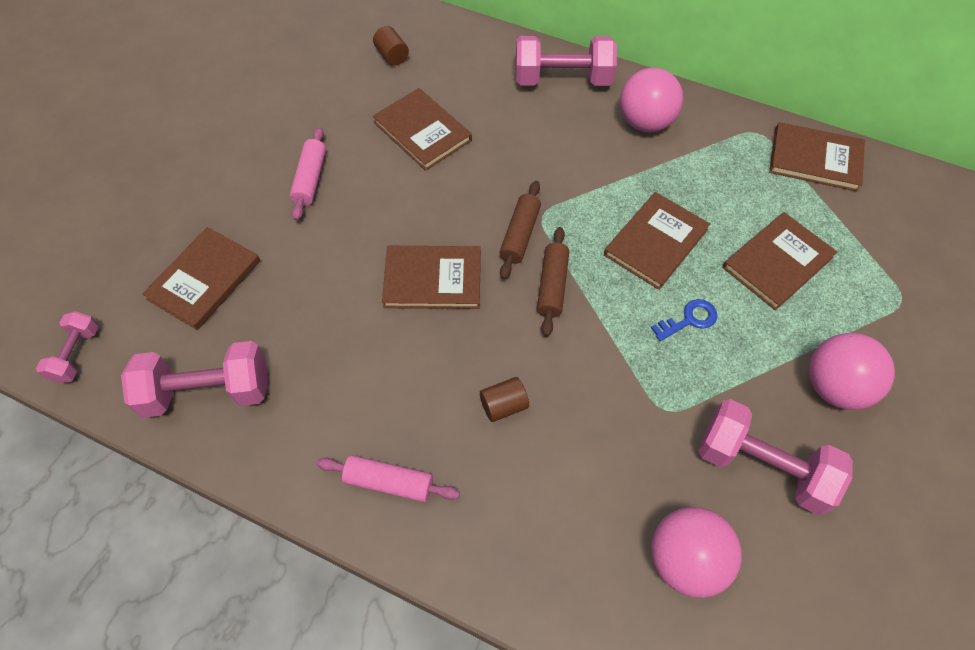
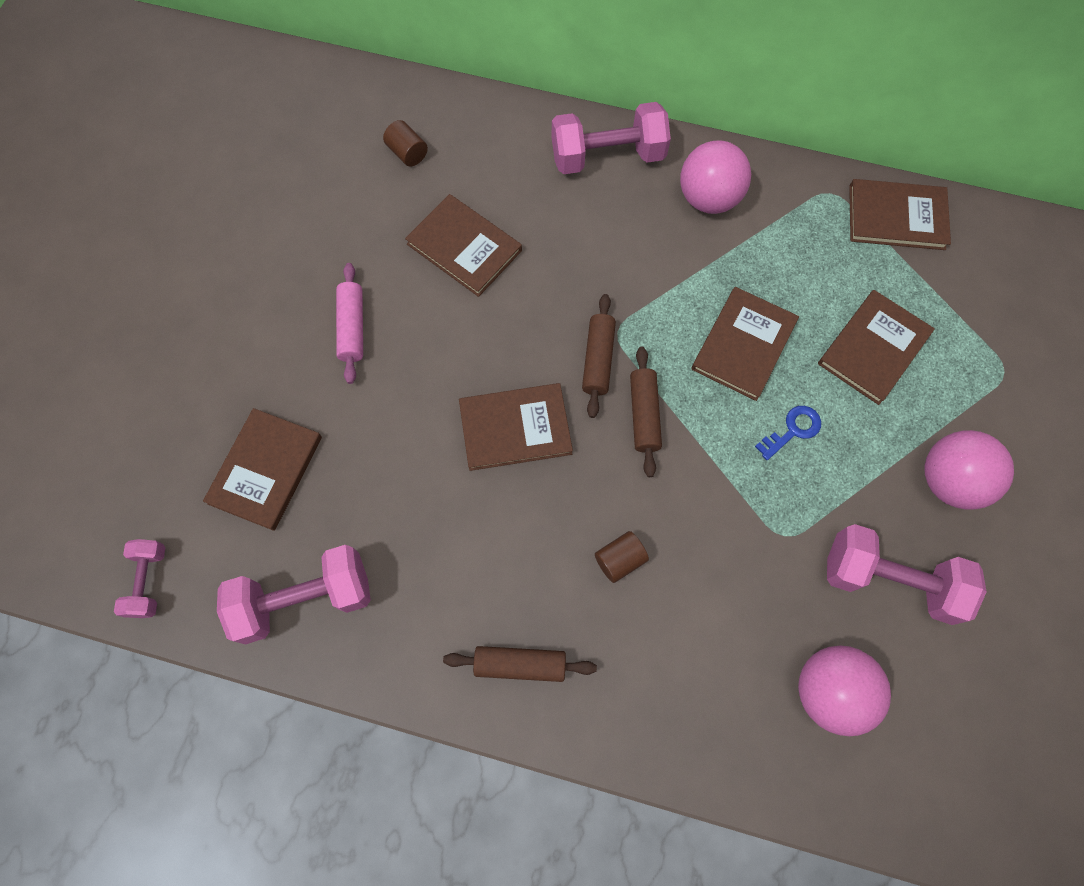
camera: 10 degrees left, 10 degrees up
(389, 483) = (520, 665): pink rolling pin -> brown rolling pin

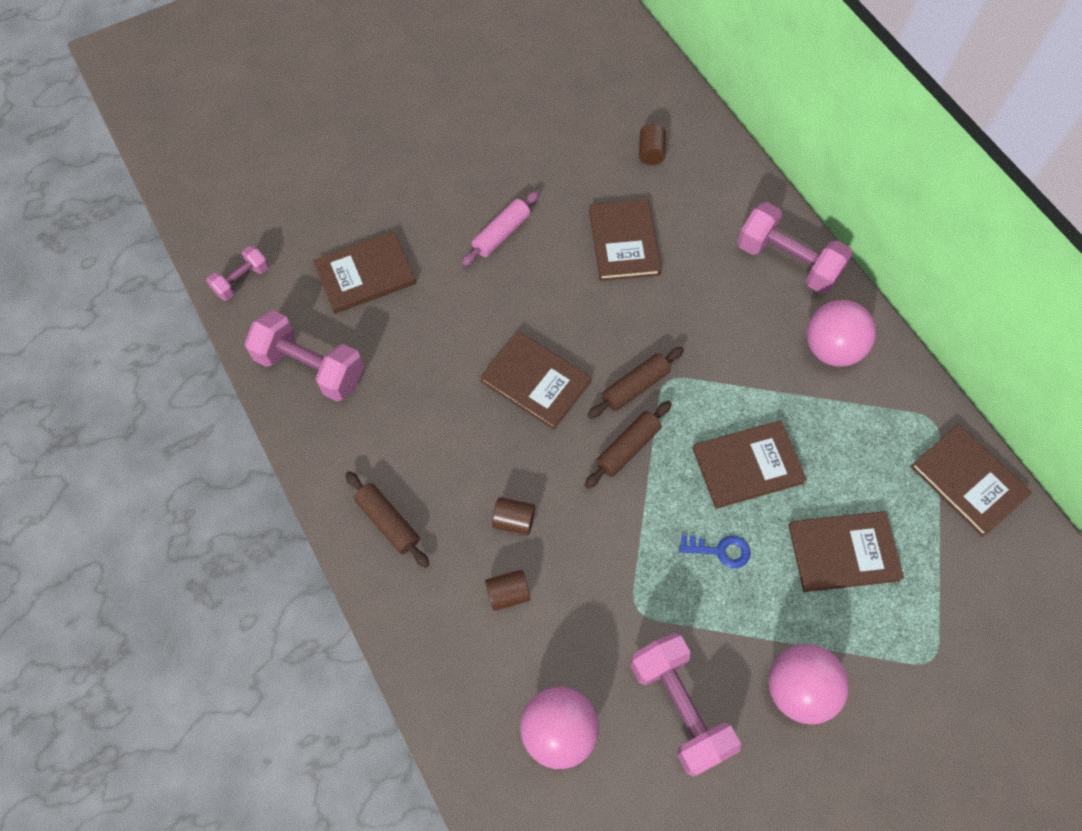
camera: 45 degrees right, 5 degrees down
(678, 624) = (508, 594): none -> brown cylinder

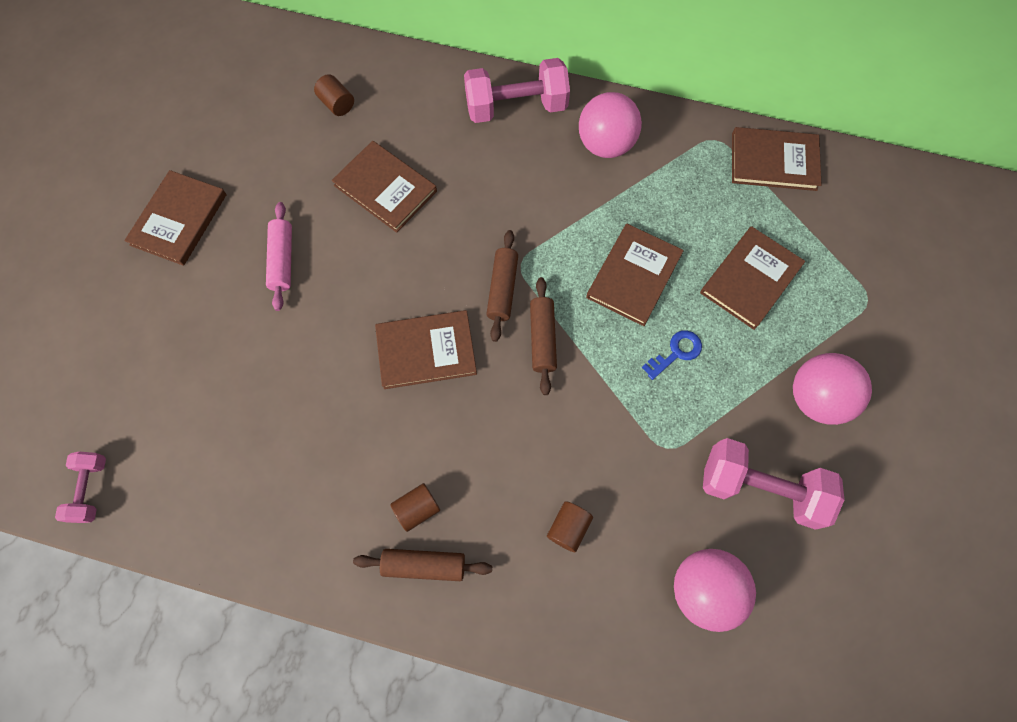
camera: 45 degrees left, 5 degrees up
(310, 368) = (231, 505): pink dumbbell -> none
(365, 275) = (200, 388): brown book -> brown book (179, 219)
(514, 520) = (517, 470): brown cylinder -> brown cylinder (417, 509)

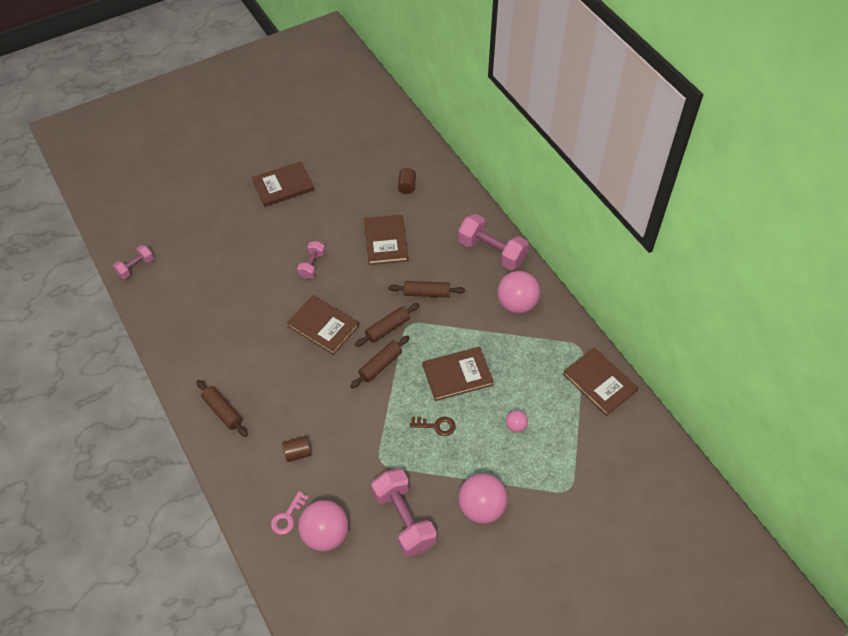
camera: 45 degrees right, 15 degrees down
(282, 260) = (306, 237): pink rolling pin -> none
(329, 288) = (312, 265): none -> pink dumbbell
(417, 509) = (245, 387): brown cylinder -> none
(499, 211) = (426, 293): none -> brown rolling pin
(641, 613) = (287, 517): none -> pink key
(676, 352) = (436, 426): blue key -> brown key
(750, 279) = (516, 426): brown book -> pink ball

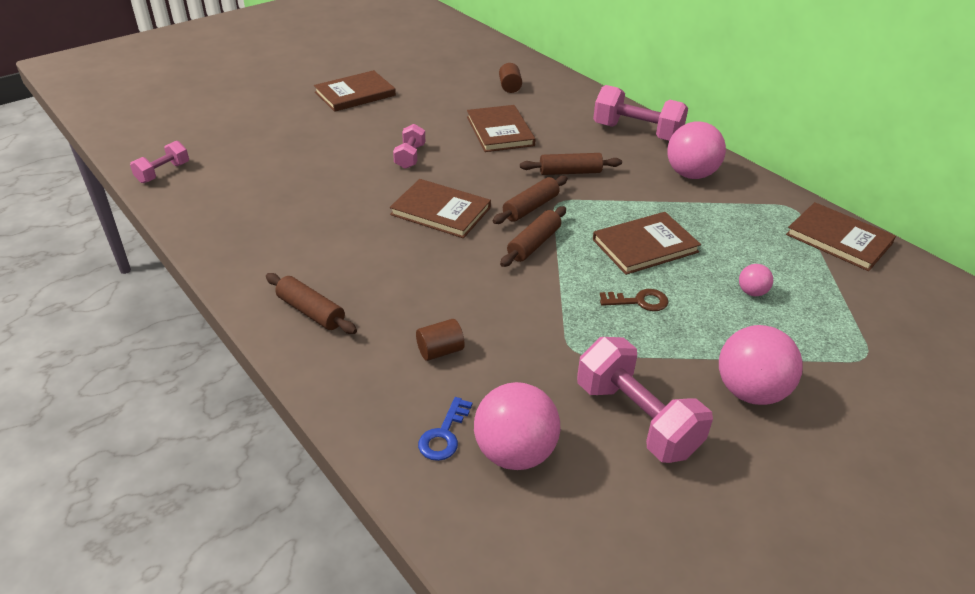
camera: 10 degrees left, 15 degrees down
(287, 517) = (444, 435): pink key -> blue key

